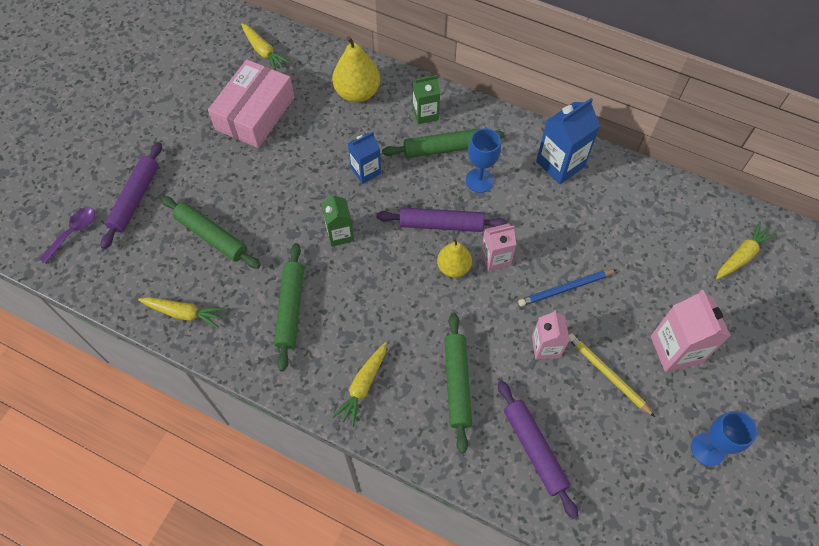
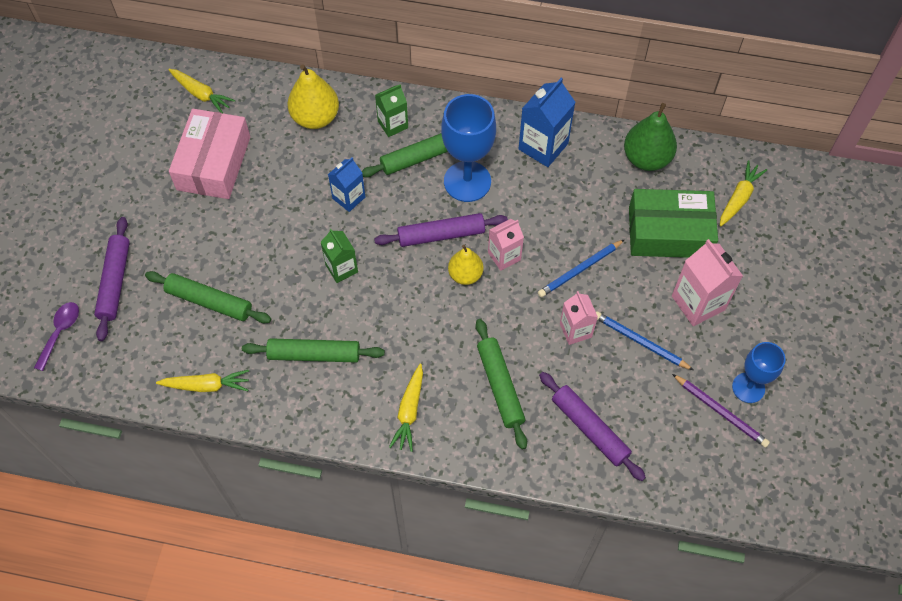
camera: 15 degrees left, 0 degrees up
(290, 309) = (314, 355): green rolling pin -> green rolling pin turned 75 degrees counterclockwise
(479, 180) = (467, 181): blue goblet -> blue goblet, size x1.61
(607, 374) = (640, 342): yellow pencil -> blue pencil
(658, 197) = (646, 158): none -> green pear
(663, 273) = (669, 232): none -> green box
(673, 467) = (721, 412): none -> purple pencil

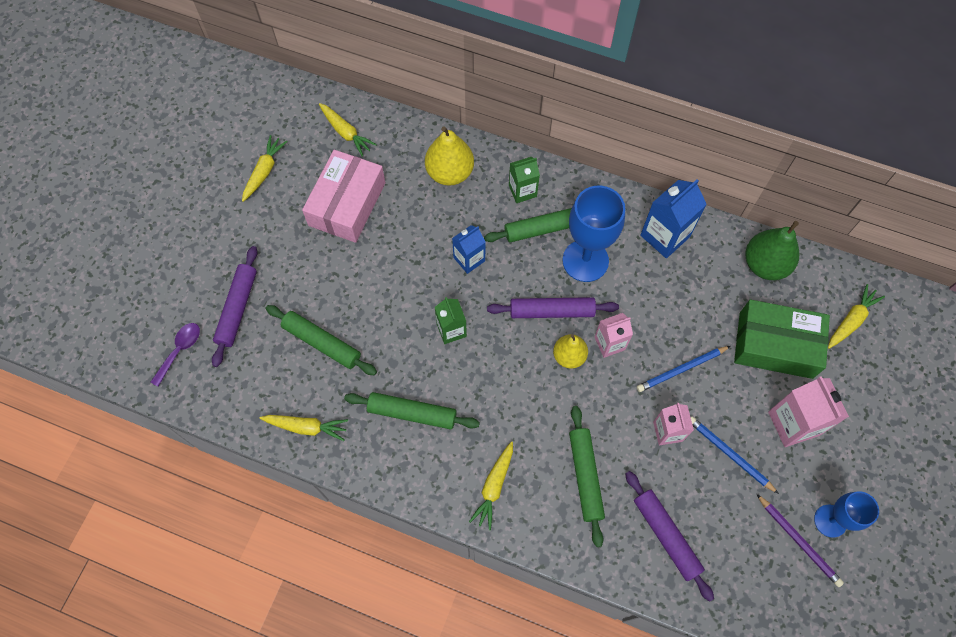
camera: 10 degrees right, 5 degrees up
(121, 144) = (264, 171): none -> yellow carrot

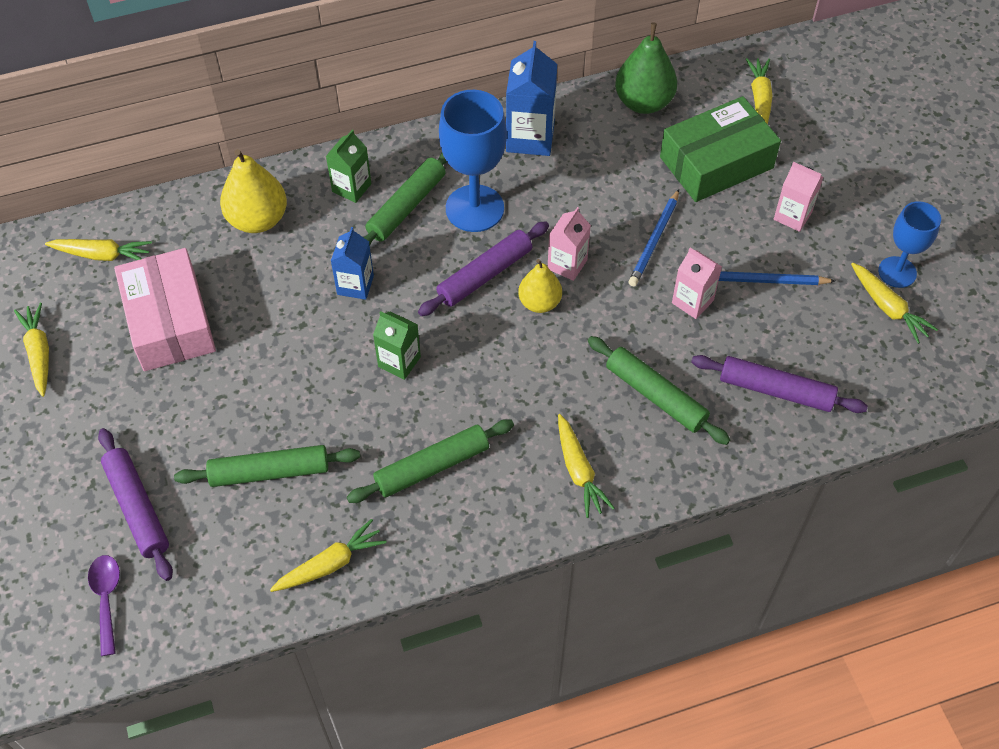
camera: 40 degrees left, 10 degrees down
(793, 423) = (792, 216): pink carton -> pink carton, size x0.64
(799, 541) = (888, 308): purple pencil -> yellow carrot

